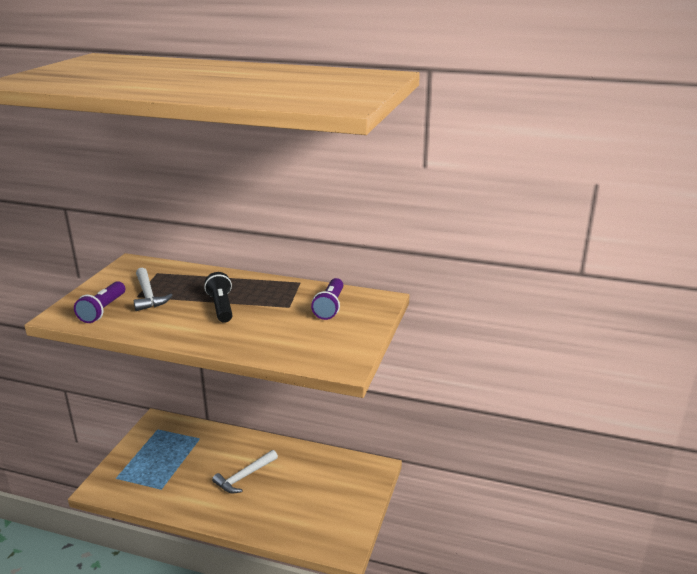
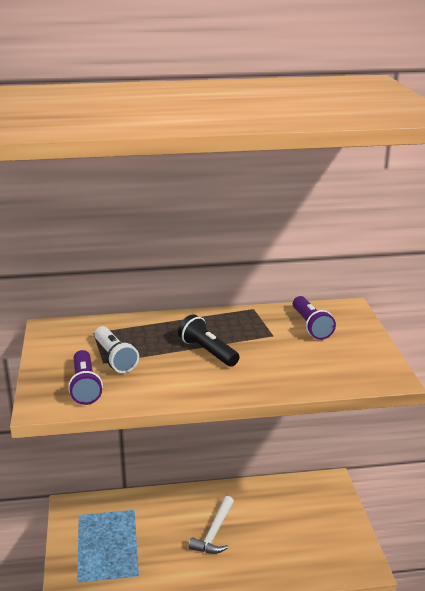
camera: 25 degrees left, 0 degrees up
(148, 295) = (115, 358): white hammer -> white flashlight

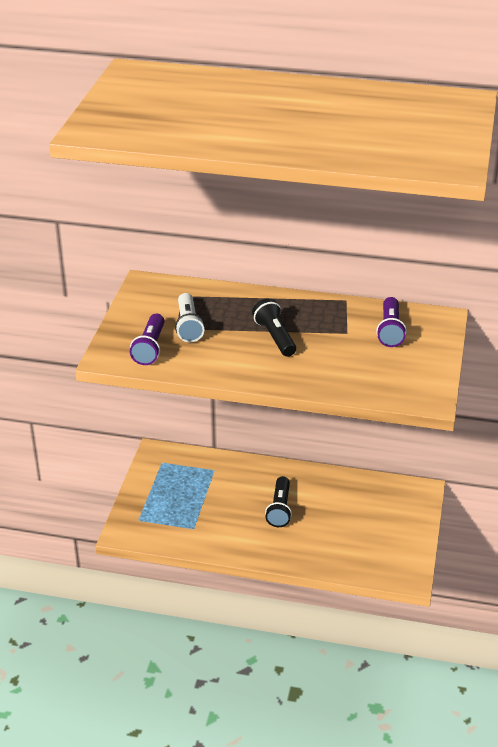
camera: 20 degrees right, 10 degrees up
(214, 532) = (280, 509): white hammer -> black flashlight

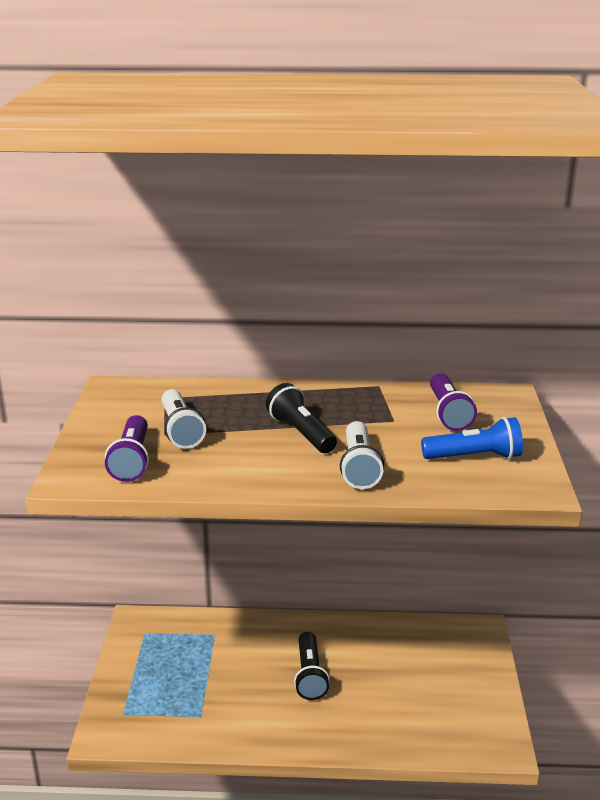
camera: 10 degrees left, 10 degrees down
(308, 370) = (359, 467): none -> white flashlight
(395, 370) = (475, 457): none -> blue flashlight

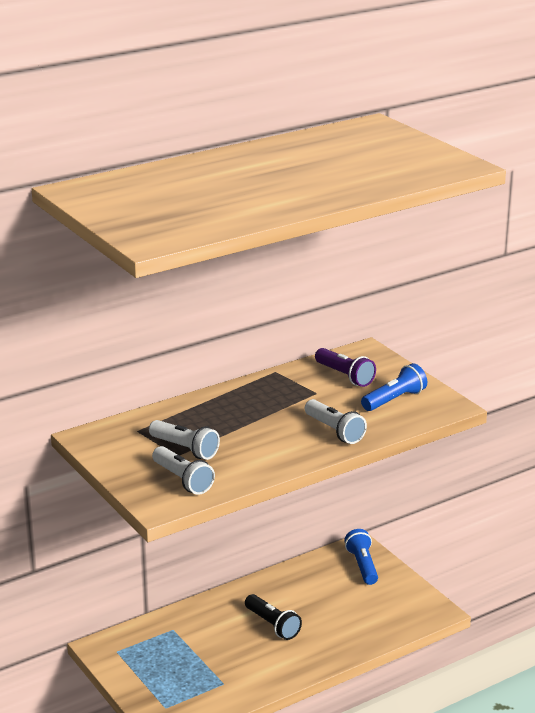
camera: 35 degrees left, 0 degrees up
(132, 461) = (183, 480): purple flashlight -> white flashlight
(301, 433) = (268, 422): black flashlight -> none
(465, 652) = (362, 565): none -> blue flashlight

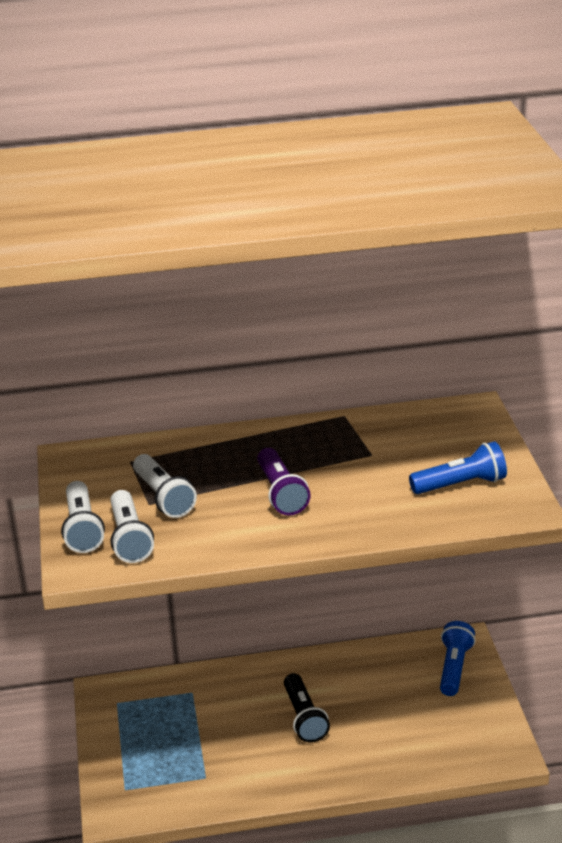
camera: 25 degrees right, 5 degrees up
(334, 431) = (354, 512): white flashlight -> white flashlight (82, 529)
(345, 376) = (423, 439): purple flashlight -> purple flashlight (281, 493)

